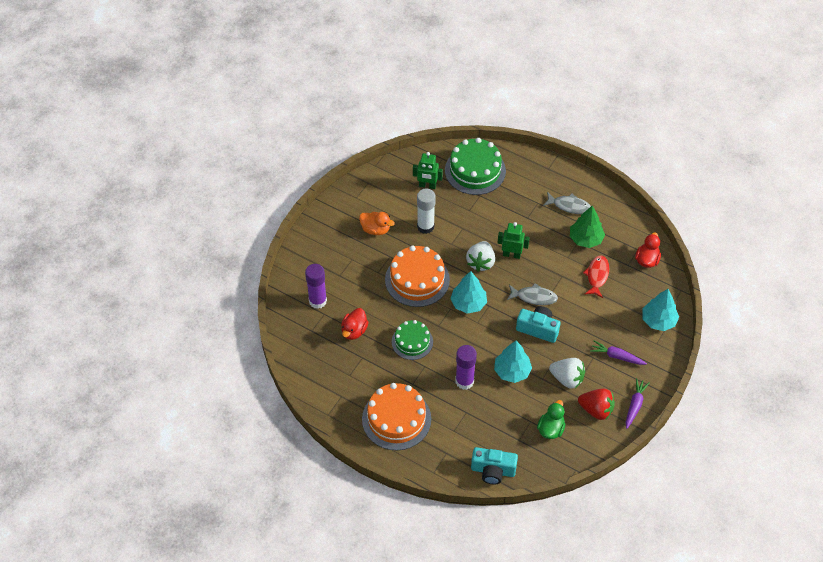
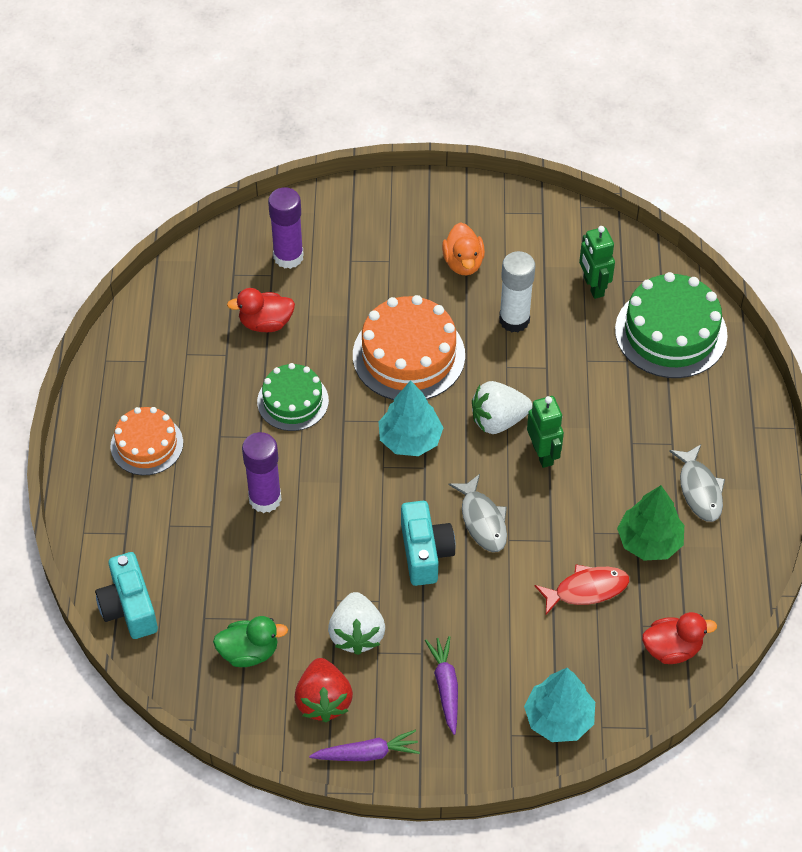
camera: 60 degrees right, 0 degrees up
(396, 419) = (147, 444): orange cake -> orange cake, size x0.62
(512, 371) = (322, 553): turquoise tree -> none

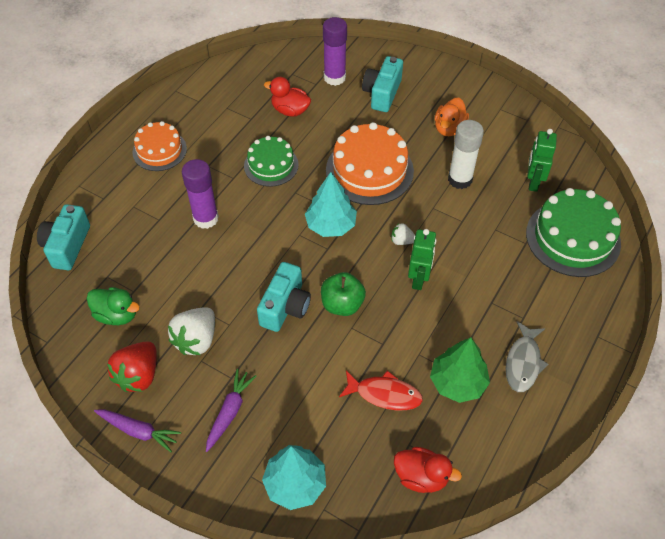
camera: 30 degrees right, 0 degrees up
(358, 253) = (382, 93): none -> turquoise camera
(482, 520) = (342, 304): grey fish -> green apple
(498, 420) = (402, 241): white strawberry -> white strawberry, size x0.52

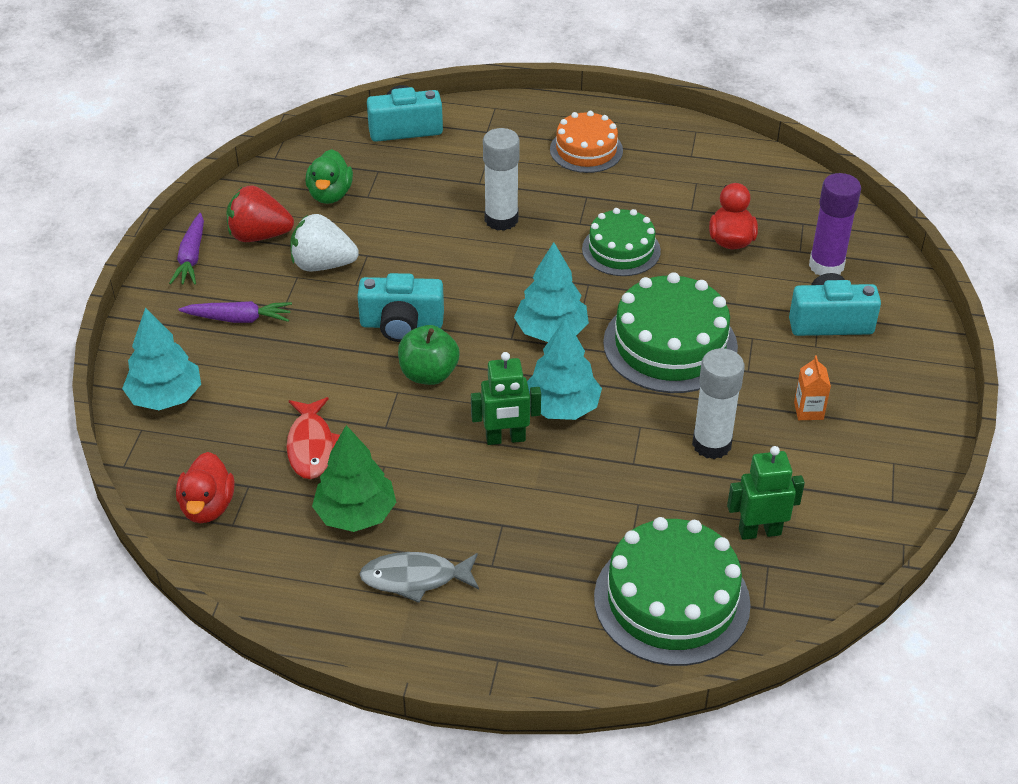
camera: 70 degrees right, 10 degrees down
(206, 218) = (501, 219): purple glue stick -> white glue stick
(369, 170) = (670, 345): orange cake -> green cake
(402, 241) = (562, 407): white strawberry -> turquoise tree
(449, 128) = (808, 411): orange duck -> orange carton

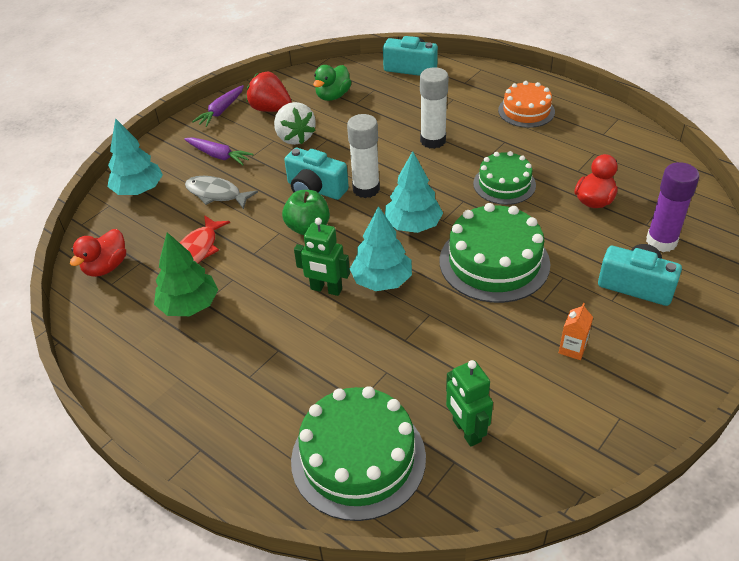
camera: 30 degrees right, 0 degrees up
(323, 265) = (295, 137): white strawberry -> white strawberry turned 150 degrees counterclockwise
(415, 578) = (191, 365): grey fish -> grey fish (216, 194)
(711, 444) = (475, 347): white glue stick -> white glue stick (366, 189)
(759, 531) = (466, 431): green robot -> green robot turned 135 degrees counterclockwise

